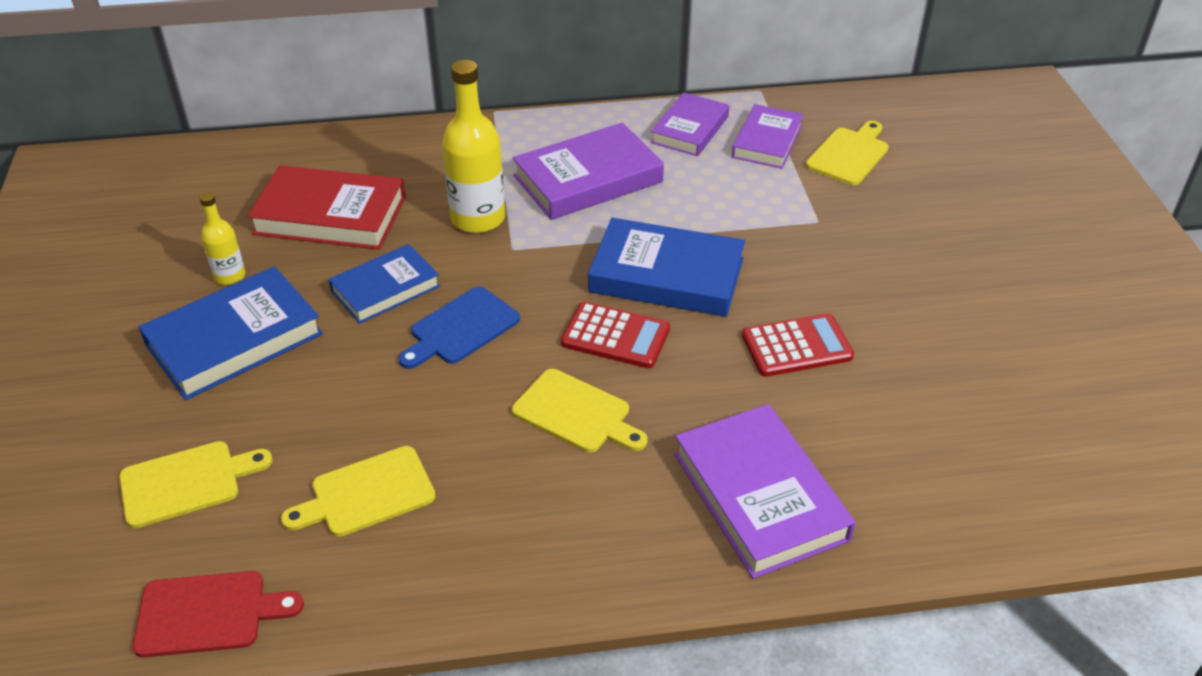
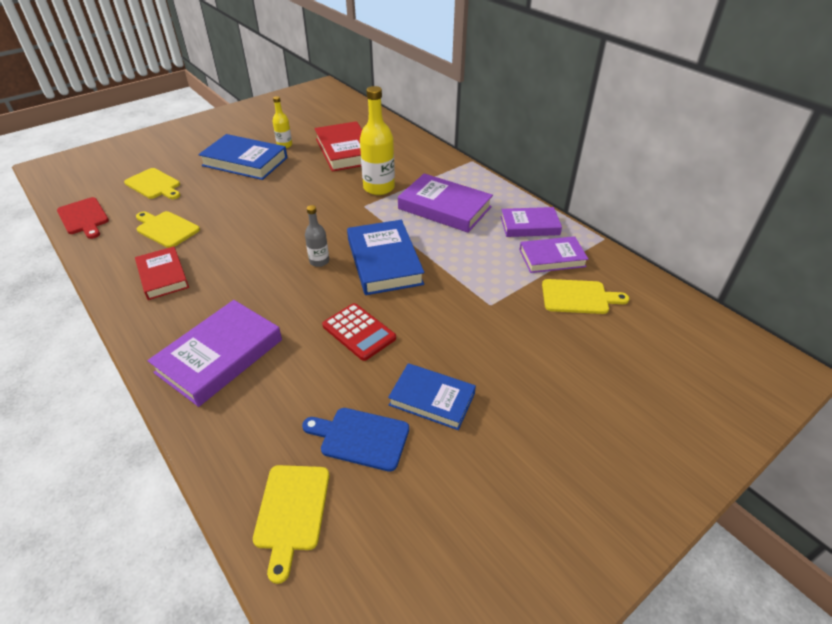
camera: 60 degrees right, 0 degrees up
(385, 288) = (305, 183): blue book -> blue book (432, 399)
(461, 328) = (291, 213): blue cutting board -> blue cutting board (360, 438)
(513, 525) = (163, 276): none -> red book
(576, 413) = (251, 269): yellow cutting board -> yellow cutting board (292, 512)
(615, 336) = (319, 261): red calculator -> grey bottle

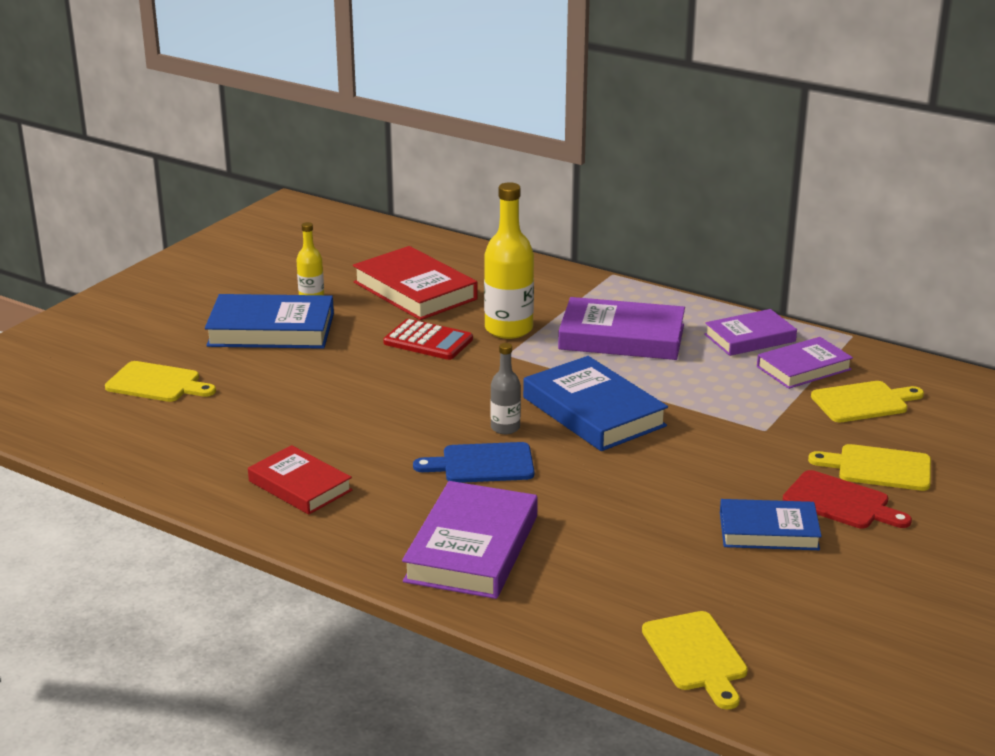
camera: 20 degrees left, 15 degrees down
(84, 217) = (92, 443): red cutting board -> red cutting board (841, 502)
(166, 229) = (241, 433): yellow cutting board -> yellow cutting board (878, 468)
(359, 332) = (627, 489): red calculator -> red calculator (428, 341)
(360, 438) = (717, 581): blue cutting board -> blue cutting board (482, 464)

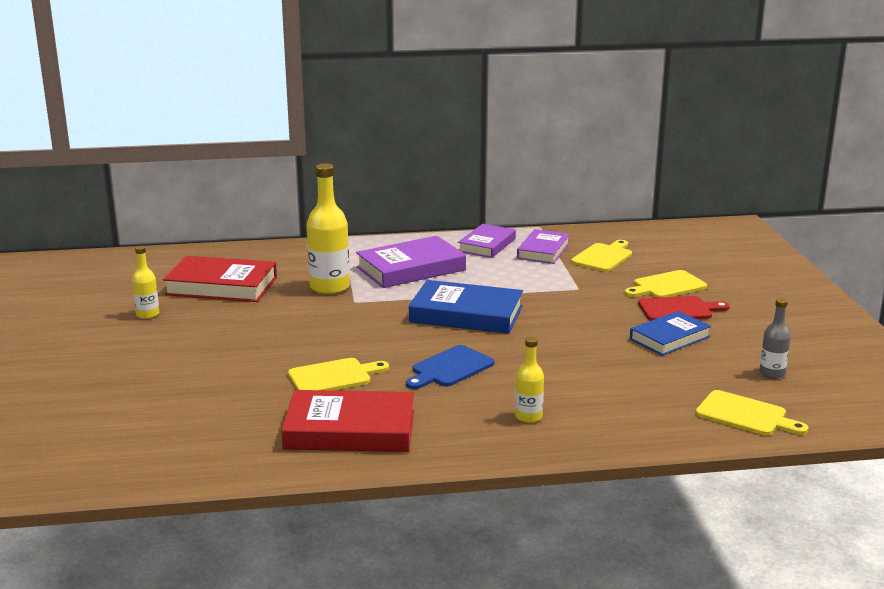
camera: 40 degrees left, 5 degrees down
(157, 383) = (115, 410): yellow cutting board -> yellow cutting board (333, 377)
(271, 330) = (150, 344): blue book -> none
(300, 486) = (350, 430): red book -> red book, size x1.54
(428, 341) = (285, 312): red calculator -> none
(472, 548) = (528, 417): purple book -> yellow bottle
(505, 428) = (428, 343): grey bottle -> grey bottle (772, 373)

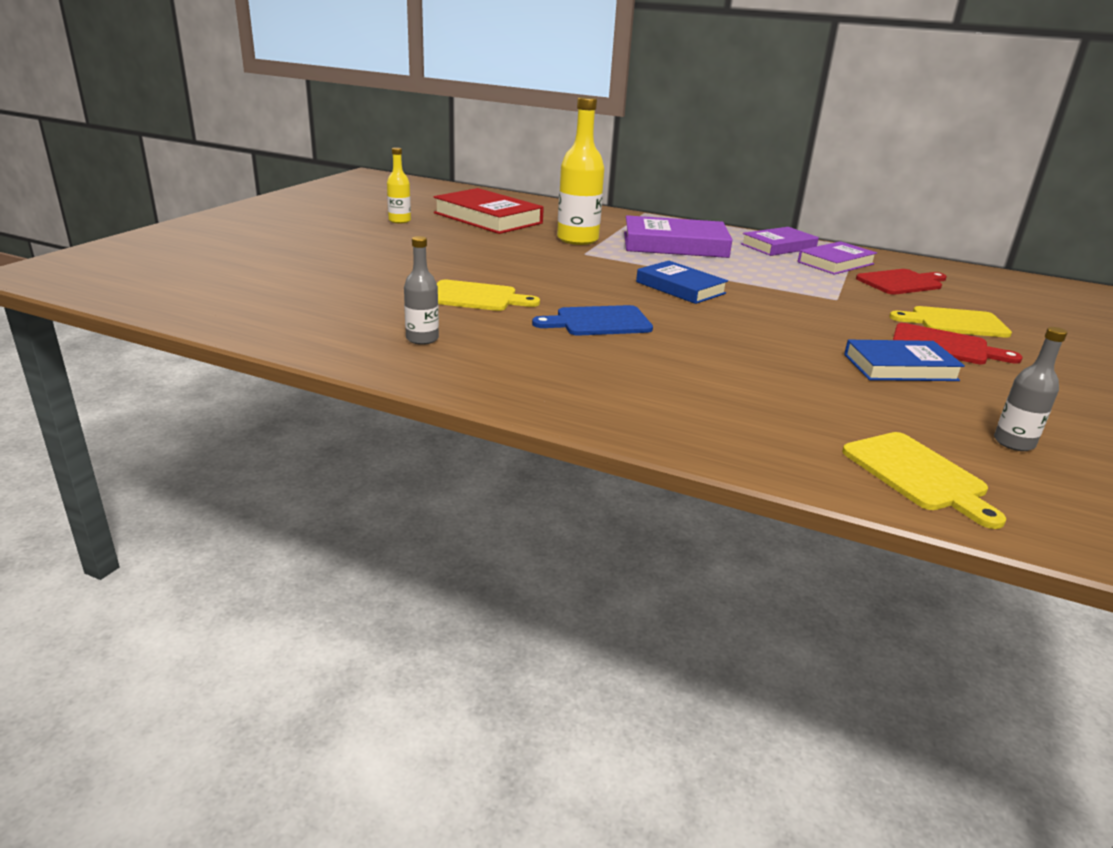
camera: 30 degrees right, 5 degrees up
(350, 430) = (422, 339): red book -> grey bottle
(466, 314) = (680, 288): blue book -> blue book, size x0.65
(528, 417) = (621, 385): yellow bottle -> none
(603, 257) = (901, 282): yellow cutting board -> red cutting board

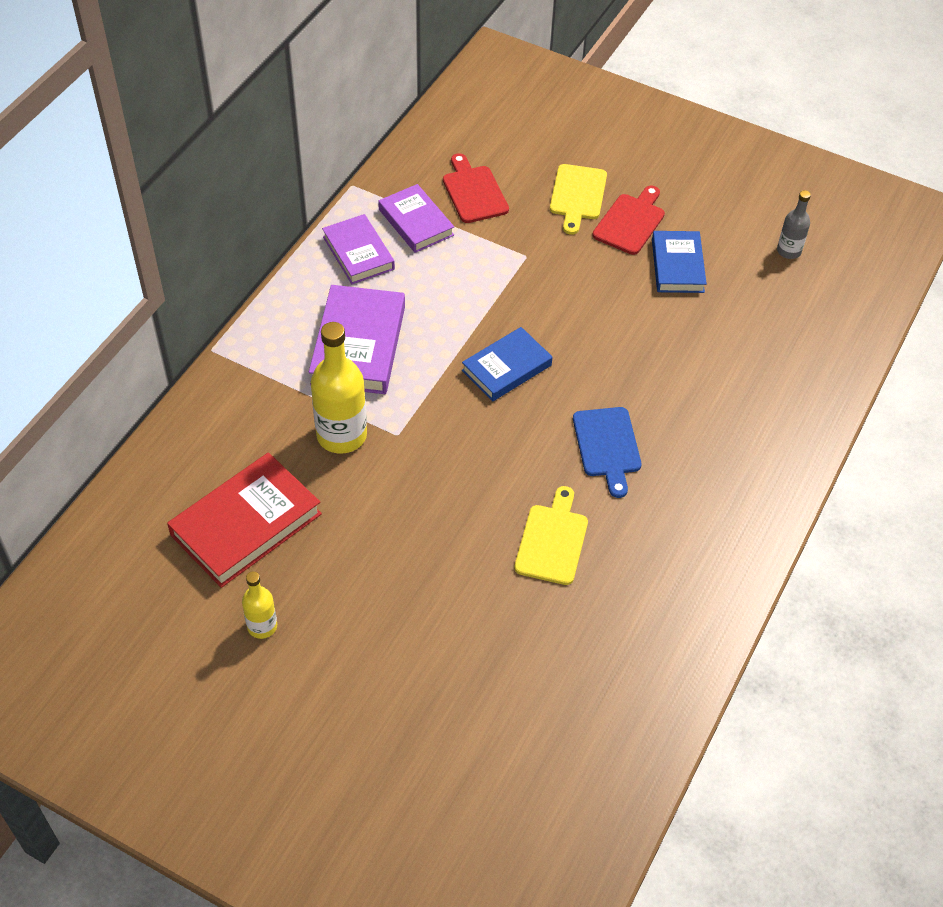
camera: 85 degrees left, 25 degrees up
(422, 339) = (665, 583): grey bottle -> none
(918, 475) = (839, 315): yellow cutting board -> none

